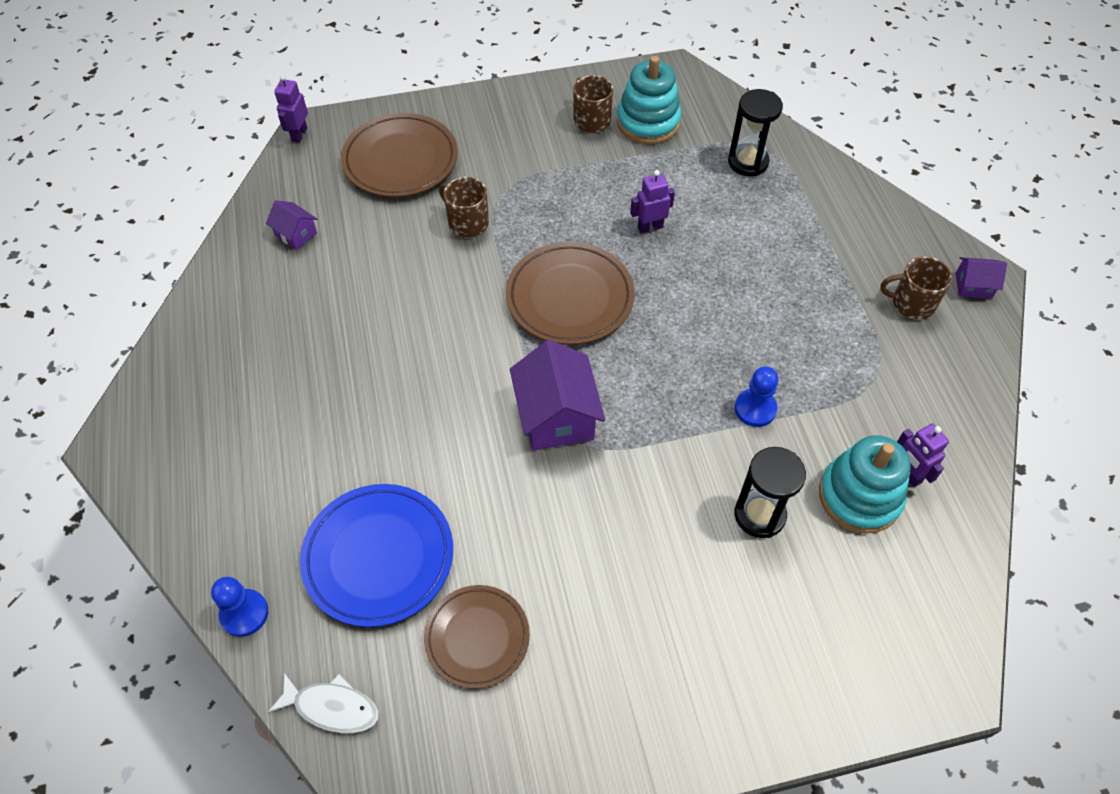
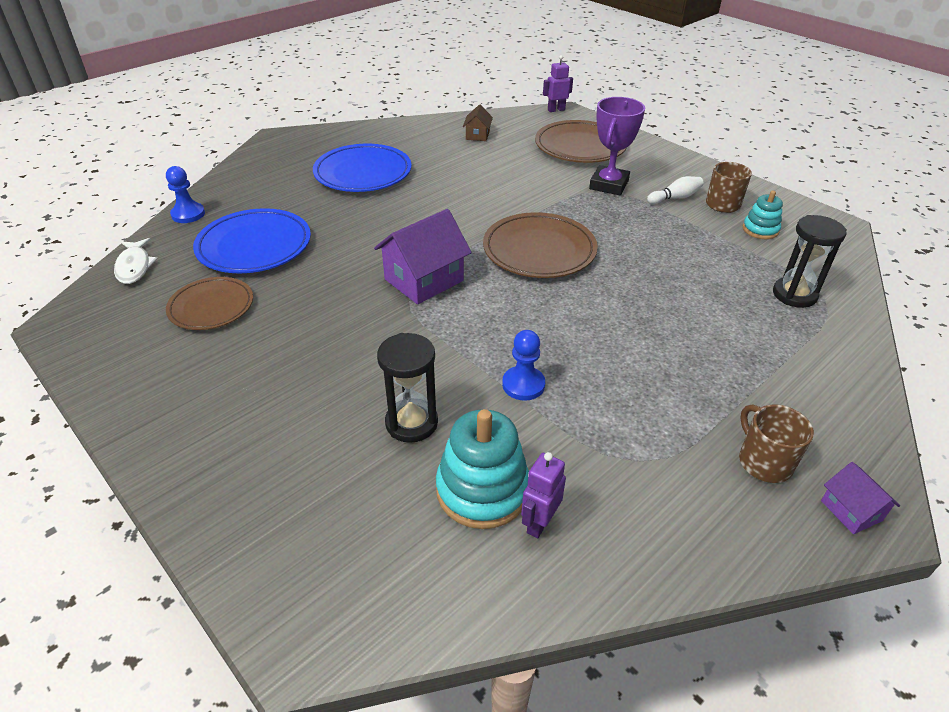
camera: 60 degrees right, 15 degrees down
(292, 384) = (363, 173): none -> blue plate
(296, 234) = (477, 135): purple house -> brown house
(467, 222) = (558, 187): brown mug -> none
(495, 181) = (608, 185): none -> purple trophy
(556, 146) = (675, 198): none -> white bowling pin
(648, 122) = (760, 230): turquoise stacking toy -> turquoise stacking toy, size x0.58
(650, 227) = (653, 265): purple robot -> none

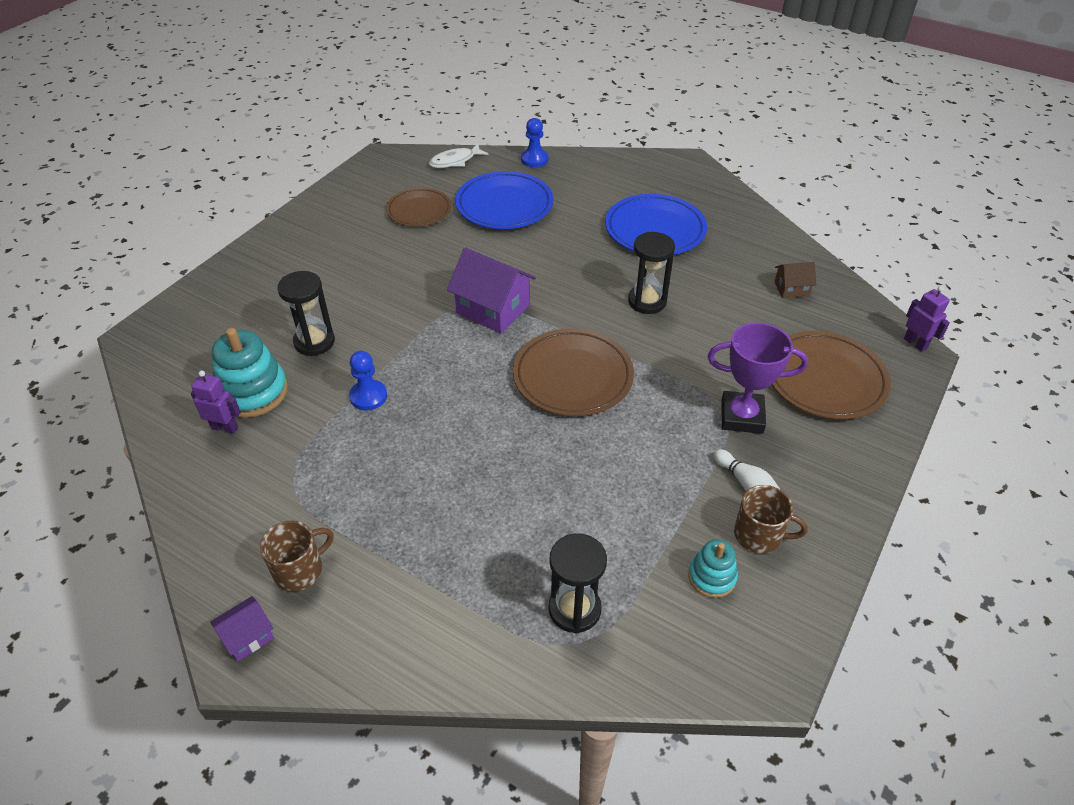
camera: 75 degrees right, 5 degrees up
(459, 196) = (647, 301): none -> black hourglass

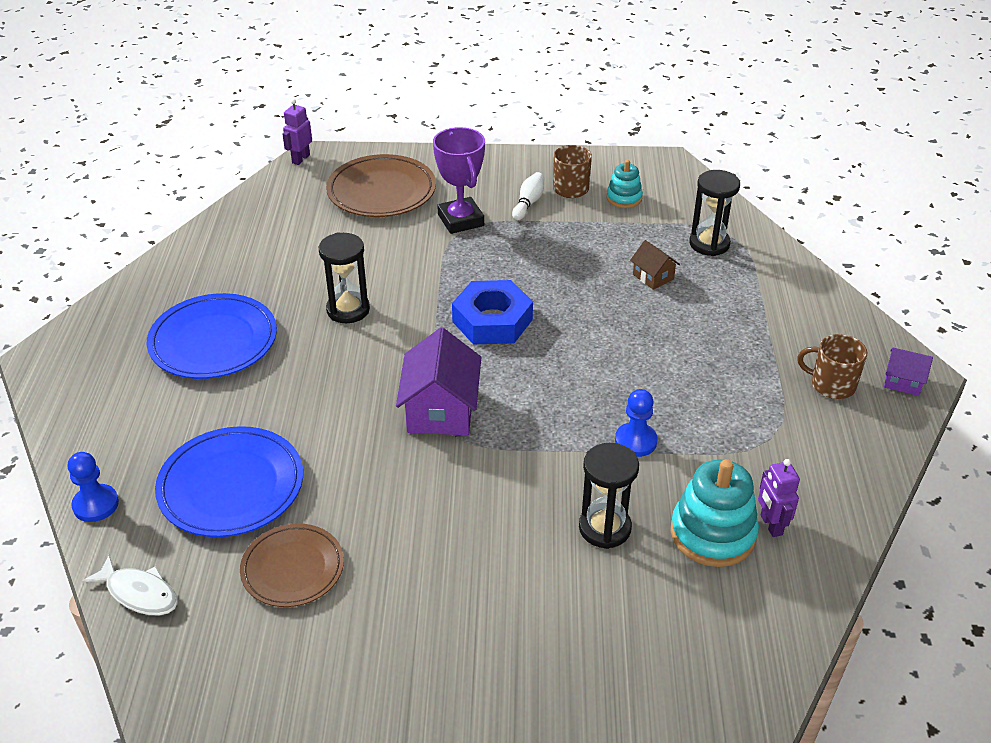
camera: 120 degrees left, 5 degrees down
(573, 376) = (492, 320): brown plate -> blue nut
(791, 289) = (265, 231): brown house -> brown house (653, 277)

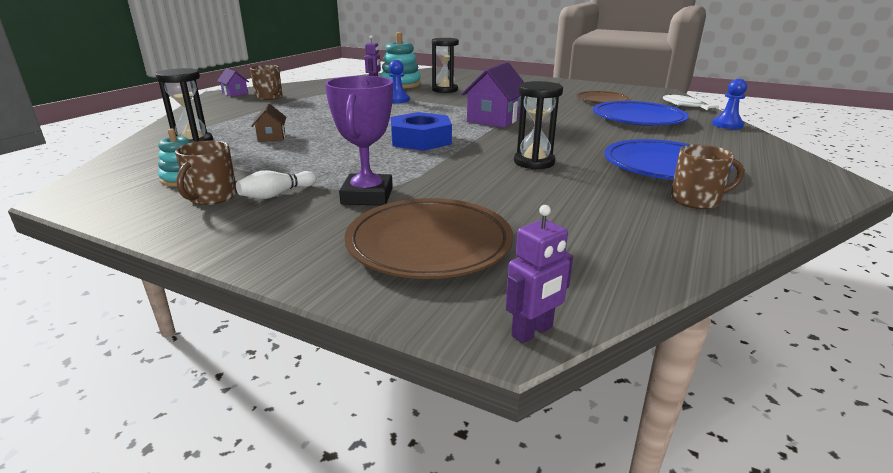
camera: 155 degrees left, 15 degrees down
(195, 289) = (696, 200): none -> brown mug

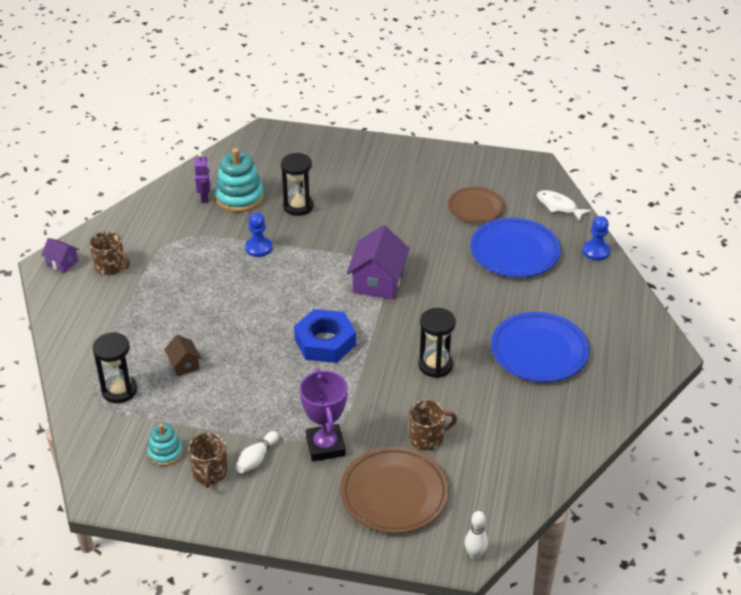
camera: 15 degrees left, 15 degrees up
(532, 332) = (475, 555): purple robot -> white bowling pin
(696, 200) = (561, 401): brown mug -> brown mug (427, 438)

